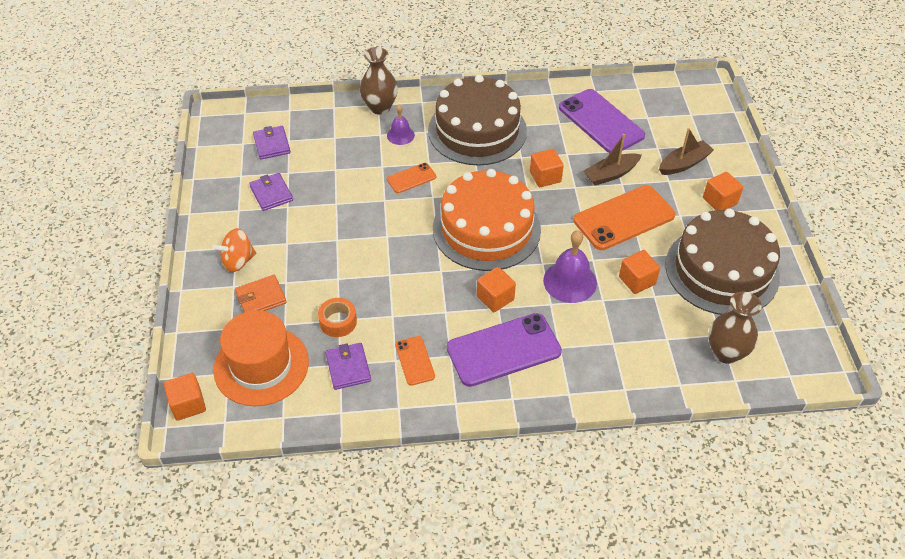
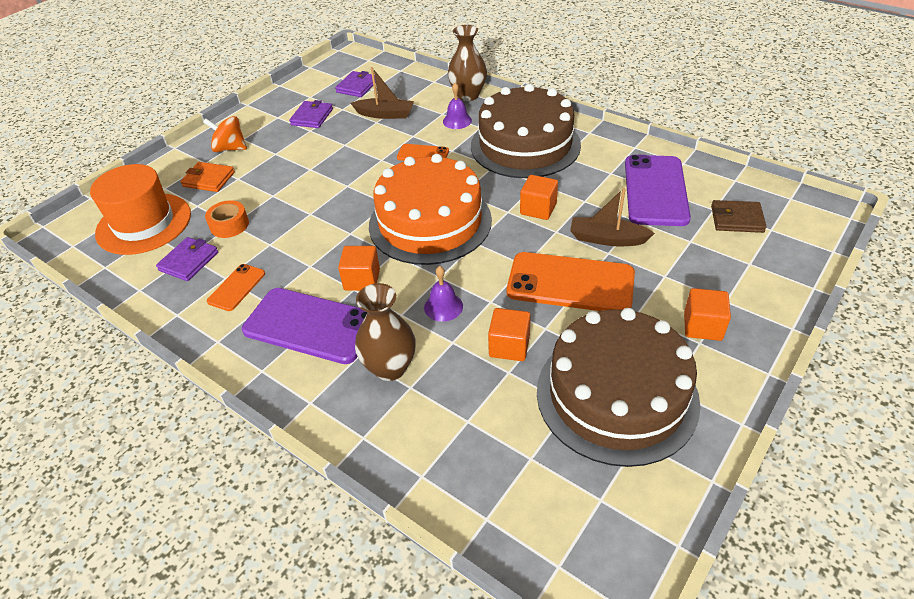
camera: 45 degrees right, 5 degrees down
(188, 404) = (72, 220): orange cube -> none
(570, 281) = (443, 306): purple bell -> purple bell, size x0.60
(667, 117) = (737, 219): none -> brown wallet
(684, 164) = (703, 269): brown boat -> brown boat (385, 114)
(726, 352) = (513, 481): brown vase -> brown vase (390, 368)

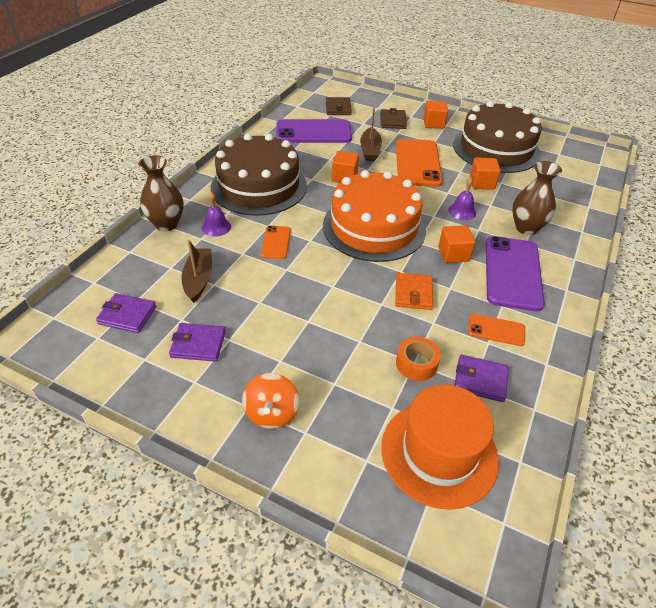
camera: 105 degrees left, 0 degrees up
(209, 179) = (341, 413): orange wallet -> orange wallet (413, 293)
(703, 275) = (393, 121): none -> brown wallet

